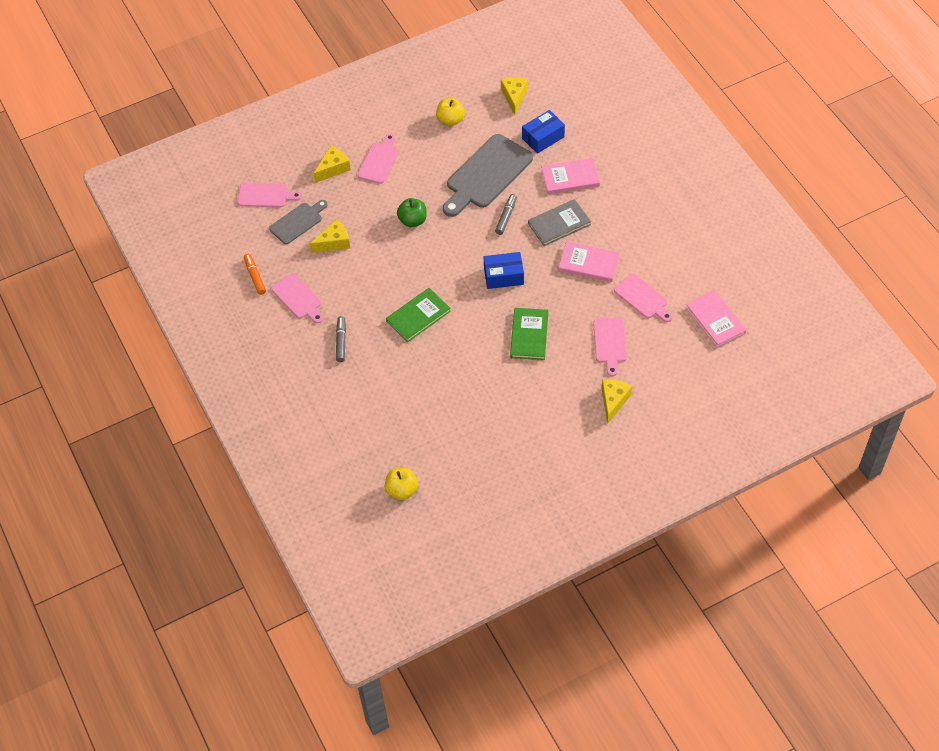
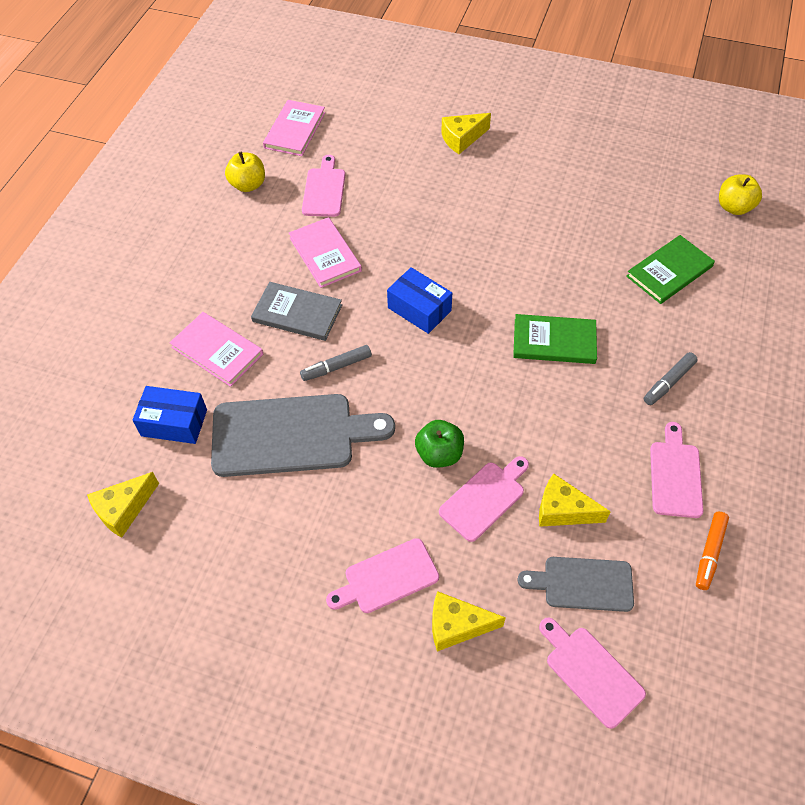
camera: 135 degrees left, 0 degrees up
(450, 120) = (233, 552): yellow apple -> yellow apple (248, 185)
(529, 335) = (465, 238): green book -> green book (669, 271)
(610, 343) = (403, 179): pink cutting board -> pink cutting board (484, 498)

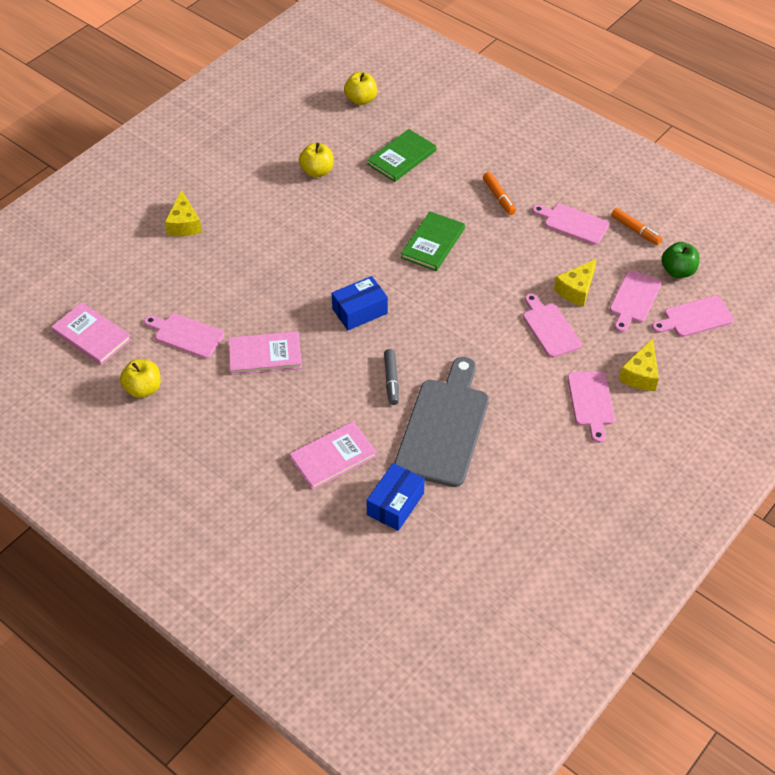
camera: 70 degrees left, 5 degrees down
(124, 510) = (467, 556): yellow cheese -> none
(297, 313) = (321, 391): grey book -> none
(439, 454) = (502, 341): green apple -> green apple (677, 271)
(583, 584) = (634, 299): grey cutting board -> pink cutting board
(598, 209) = (317, 171): none -> yellow apple
(668, 382) = (499, 197): grey marker -> orange marker
(669, 271) = (401, 157): green book -> green book turned 60 degrees clockwise

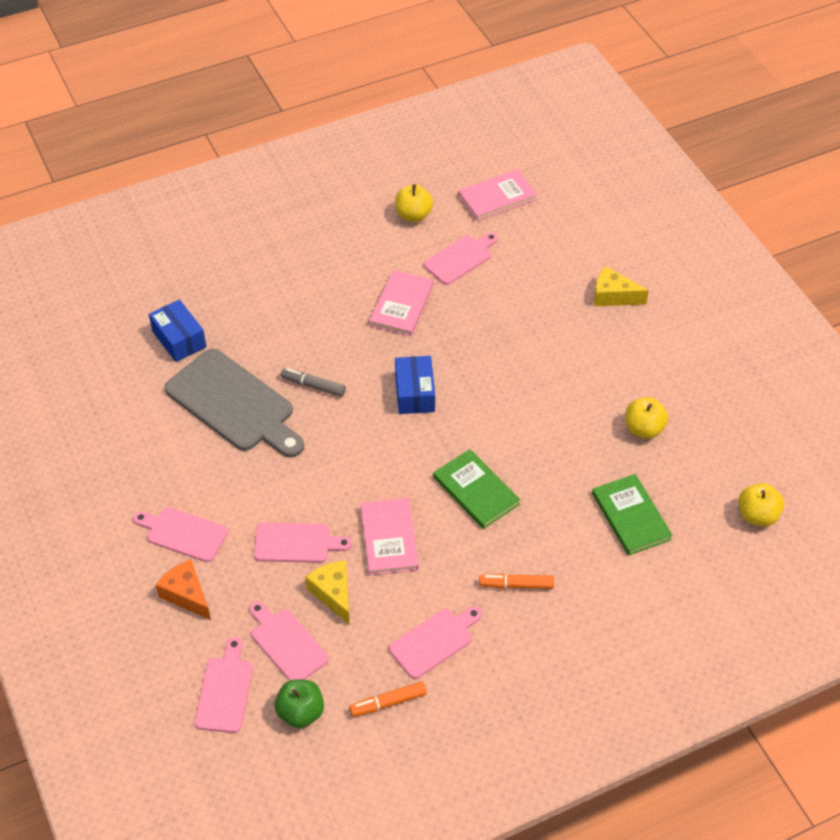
camera: 115 degrees right, 0 degrees up
(333, 457) = (256, 315): pink book -> pink book (389, 538)
(640, 374) = (186, 595): yellow cheese -> orange cheese

